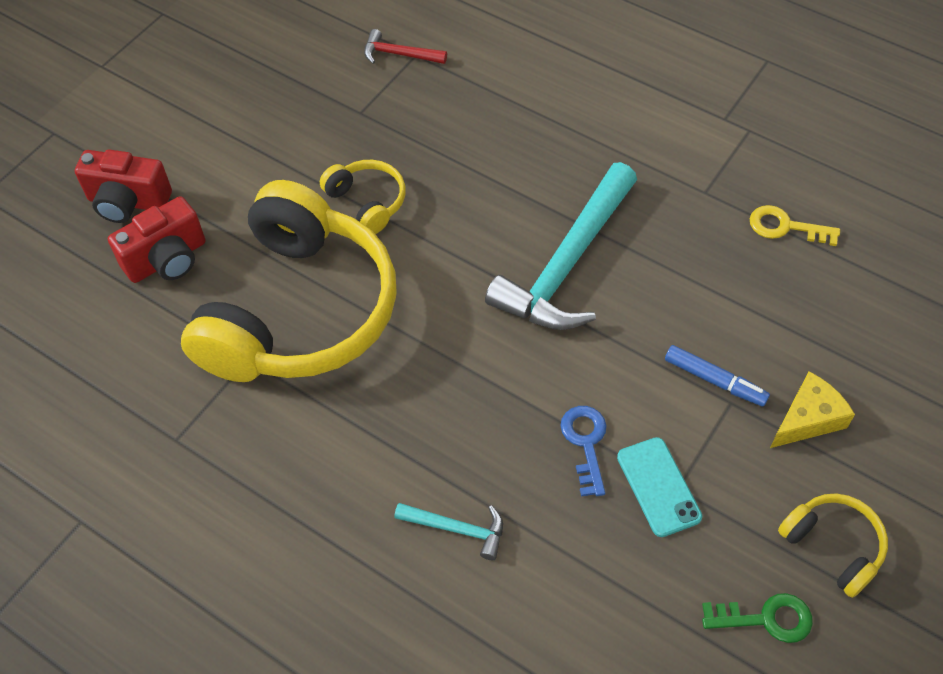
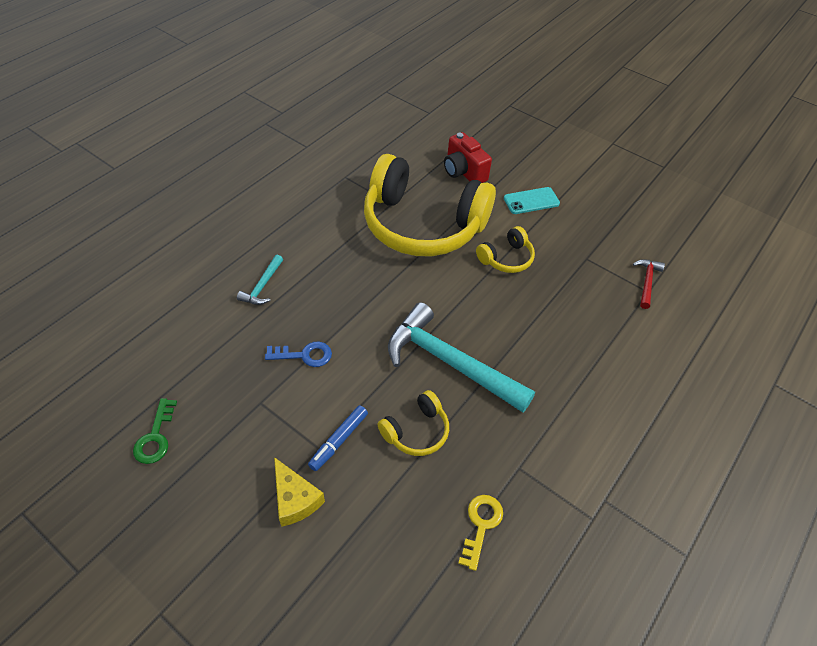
camera: 90 degrees right, 5 degrees down
(128, 202) = (505, 156): red camera -> none
(658, 487) = (264, 391): turquoise phone -> turquoise phone (531, 201)
(833, 546) = (191, 492): yellow headphones -> yellow headphones (416, 431)

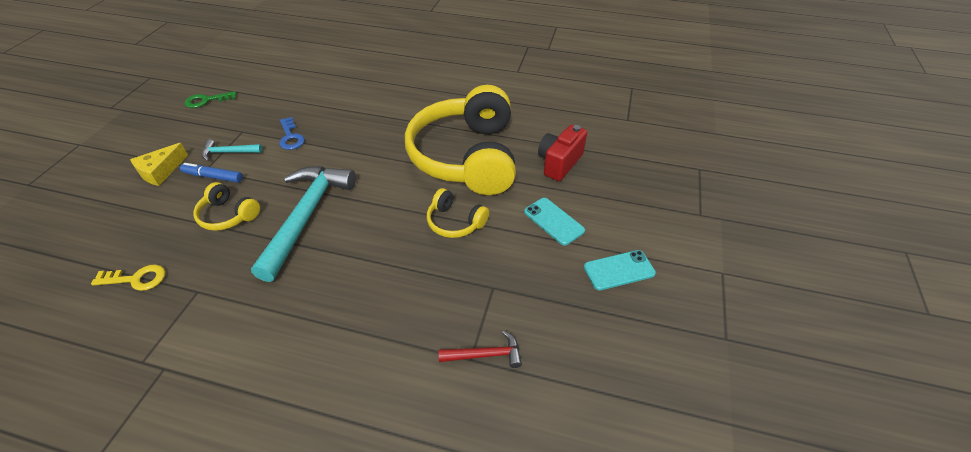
camera: 70 degrees right, 5 degrees down
(262, 286) = (351, 99): turquoise hammer -> turquoise hammer (229, 152)
(594, 188) = (619, 270): none -> turquoise phone

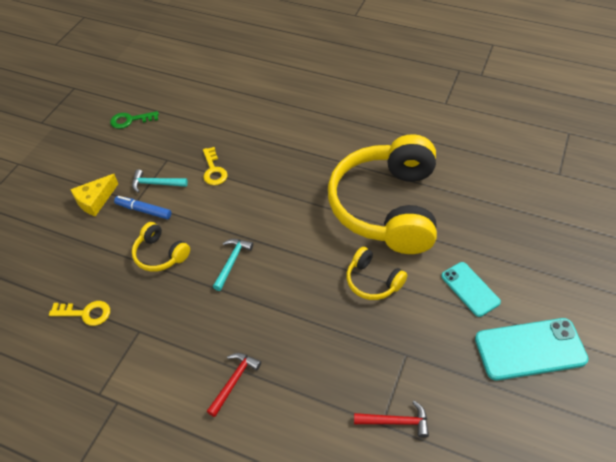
camera: 10 degrees right, 5 degrees up
(290, 137) = (213, 170): blue key -> yellow key
(304, 332) = (234, 381): none -> red hammer
(306, 216) = (232, 262): turquoise hammer -> turquoise hammer, size x0.45
(559, 163) = (481, 222): red camera -> none
(619, 270) = (530, 349): turquoise phone -> turquoise phone, size x1.60

